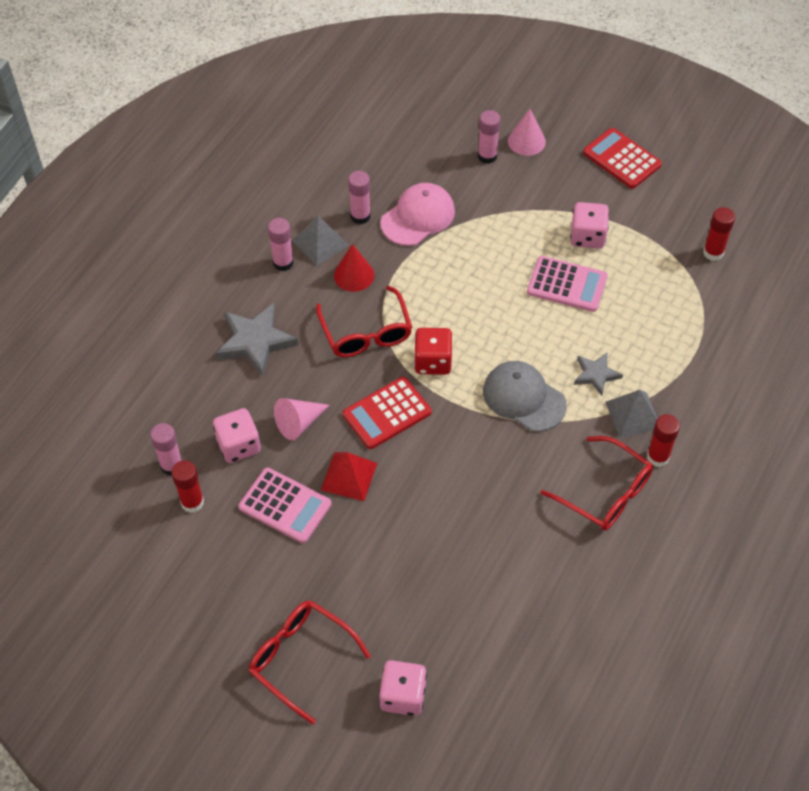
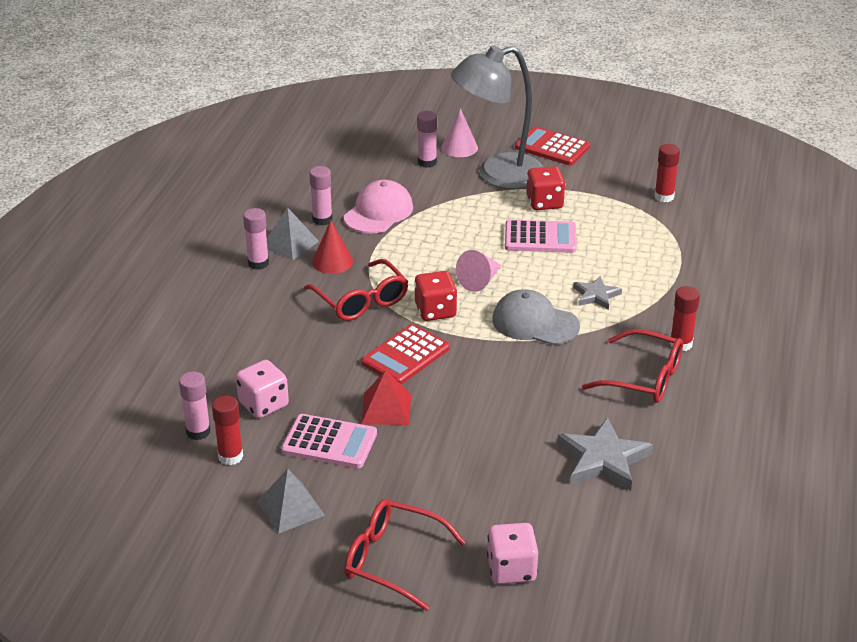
camera: 15 degrees left, 20 degrees down
(255, 341) = (251, 324): grey star -> grey star (603, 459)
(299, 423) = (319, 377): pink cone -> pink cone (480, 281)
(553, 188) = (497, 175): none -> grey lamp
(587, 236) = (544, 202): pink dice -> red dice
(633, 415) = (644, 318): grey pyramid -> grey pyramid (290, 508)

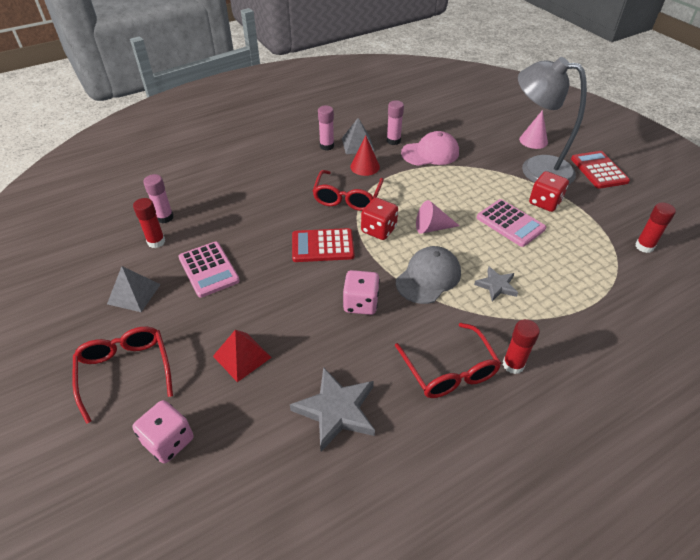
camera: 45 degrees right, 10 degrees up
(263, 404) = (213, 224): pink dice -> pink dice (361, 303)
(386, 408) = (265, 271): red pyramid -> red pyramid (242, 356)
(427, 162) = (500, 139): pink glue stick -> none
(535, 323) = (428, 277): grey cap -> grey cap turned 60 degrees clockwise

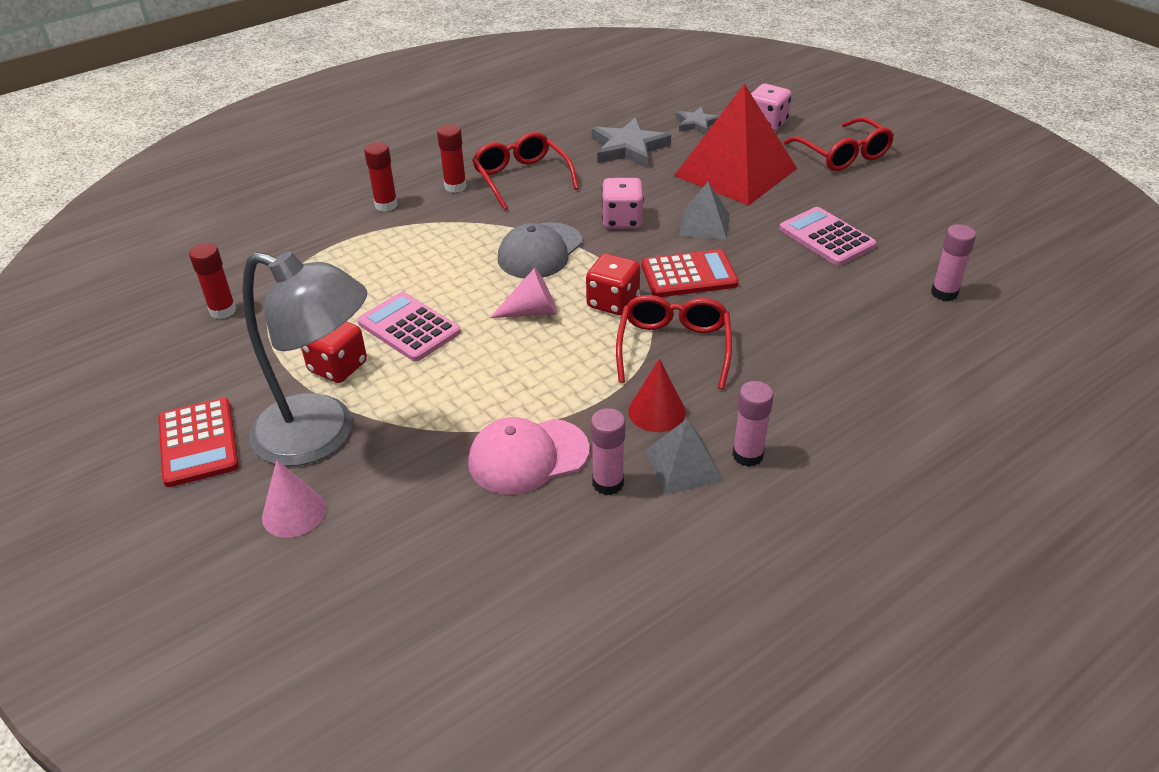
camera: 175 degrees right, 5 degrees down
(134, 294) = (896, 208): grey pyramid -> grey pyramid (704, 224)
(156, 242) = (924, 261): red glue stick -> red glue stick (386, 205)
(242, 356) = (735, 172): red pyramid -> red pyramid, size x2.03
(496, 286) = (453, 249): grey star -> grey star (696, 123)

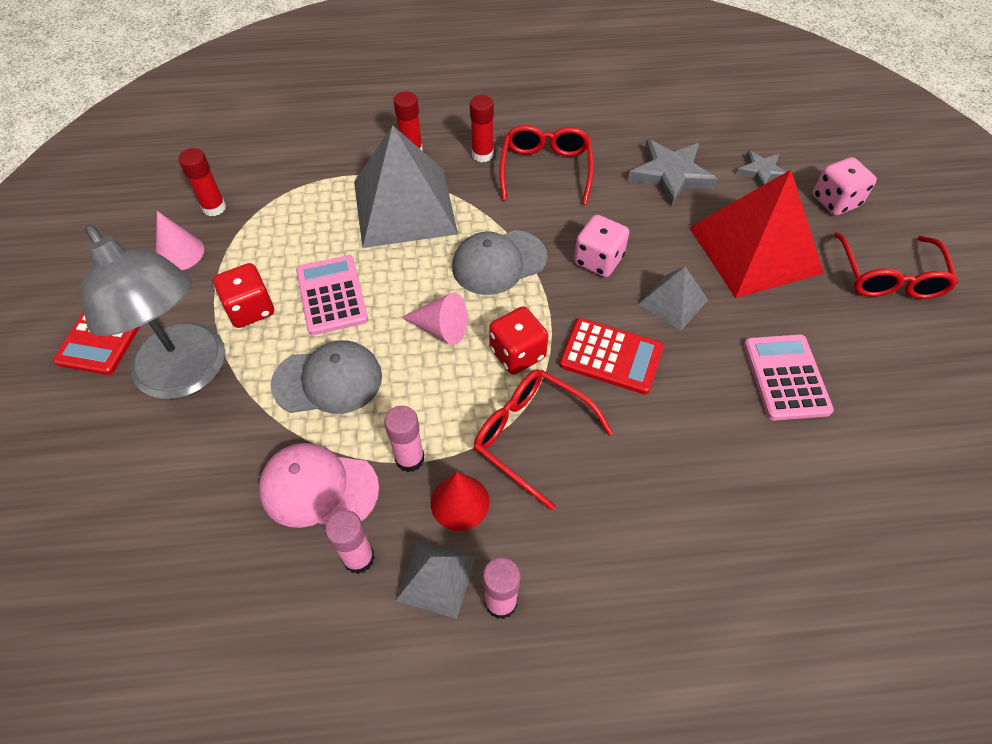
camera: 30 degrees right, 15 degrees up
(294, 512) = (115, 441): pink cone -> pink cone (180, 253)
(417, 245) = (404, 207): none -> grey pyramid
(464, 384) = (328, 380): none -> grey cap
(673, 347) = (531, 436): red glasses -> red glasses turned 90 degrees counterclockwise
(944, 293) = (859, 515): pink glue stick -> pink glue stick (410, 459)

